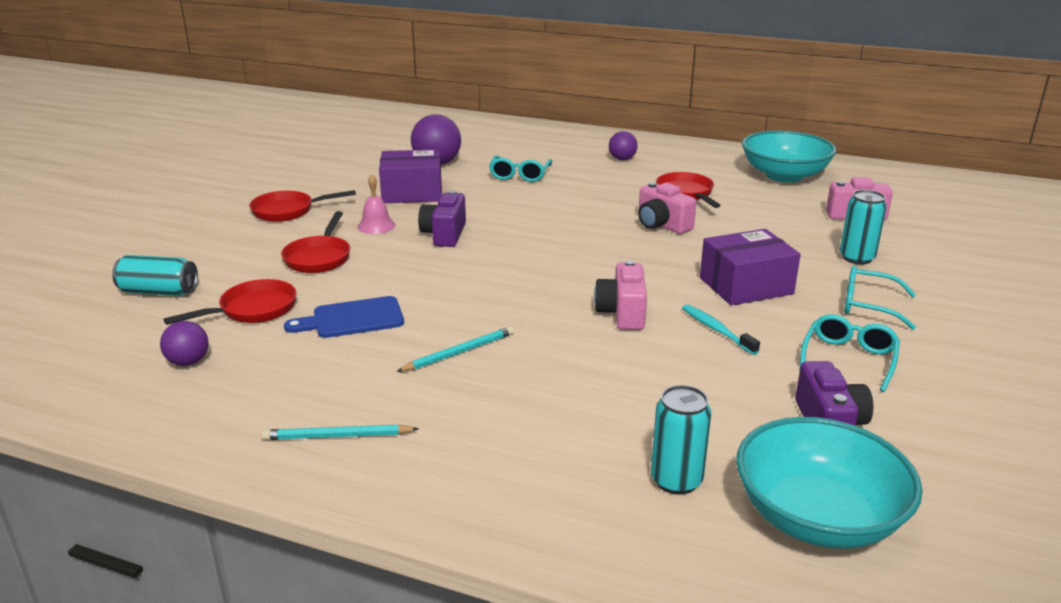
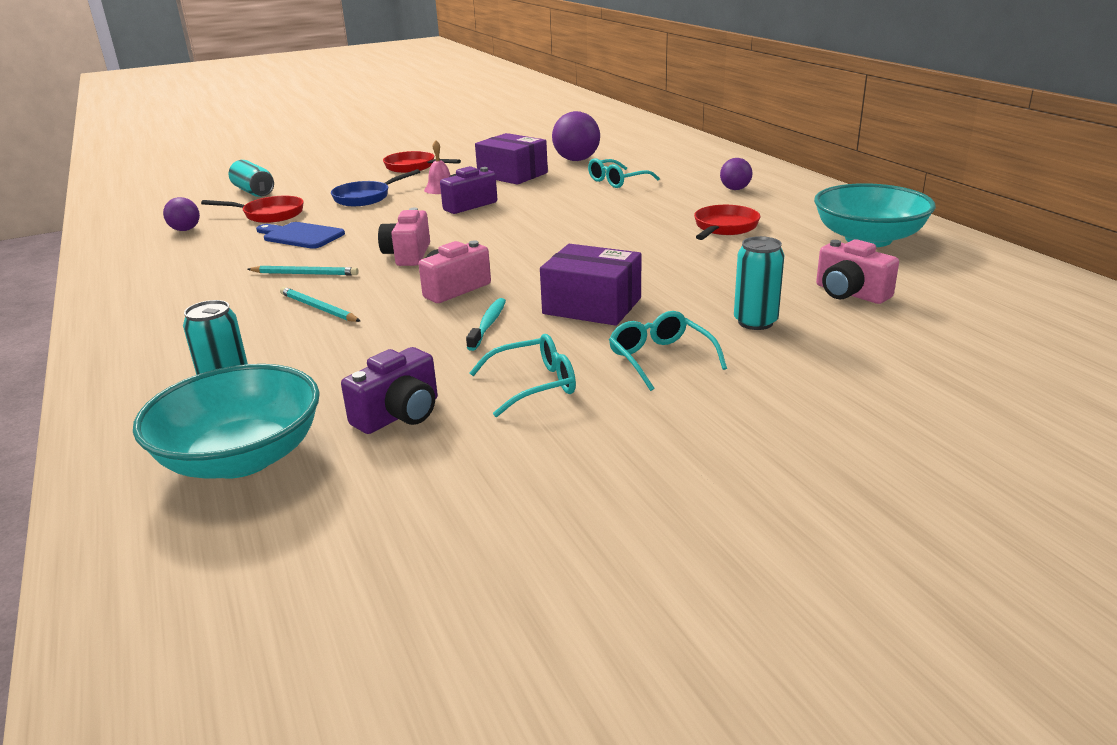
camera: 45 degrees right, 0 degrees up
(319, 257) = (366, 197): red pan -> blue pan
(337, 436) = (153, 290): turquoise pencil -> turquoise pencil (318, 308)
(661, 225) = (639, 244): pink camera -> pink camera (408, 255)

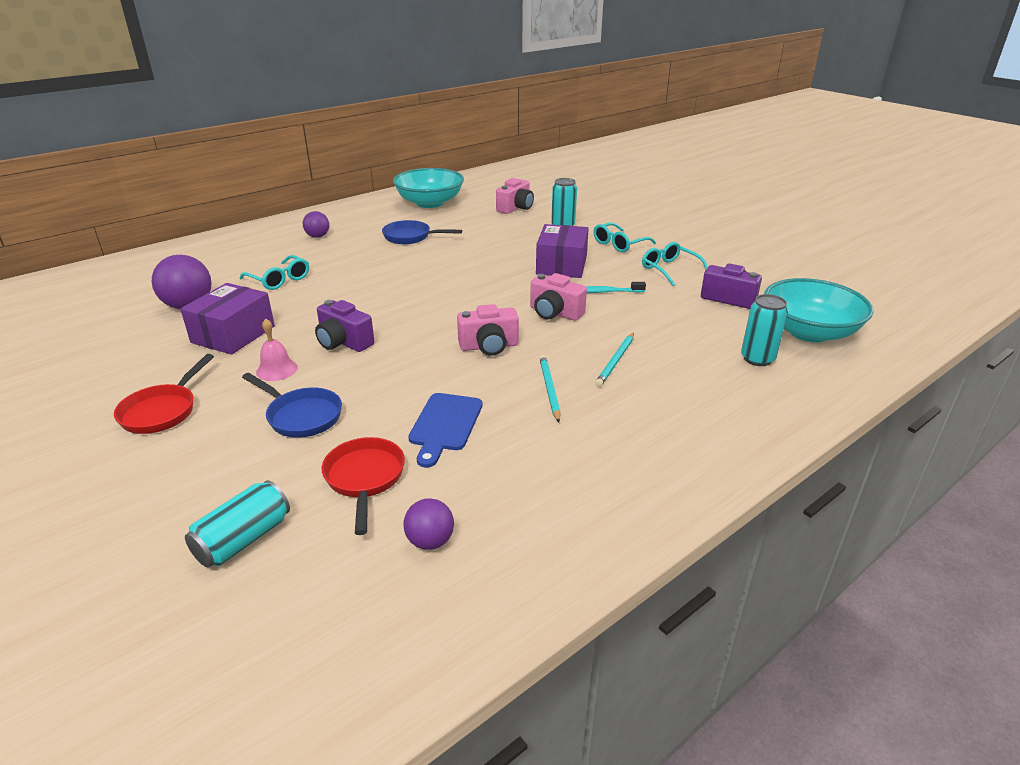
camera: 105 degrees left, 5 degrees up
(724, 228) = (411, 237): red pan -> blue pan

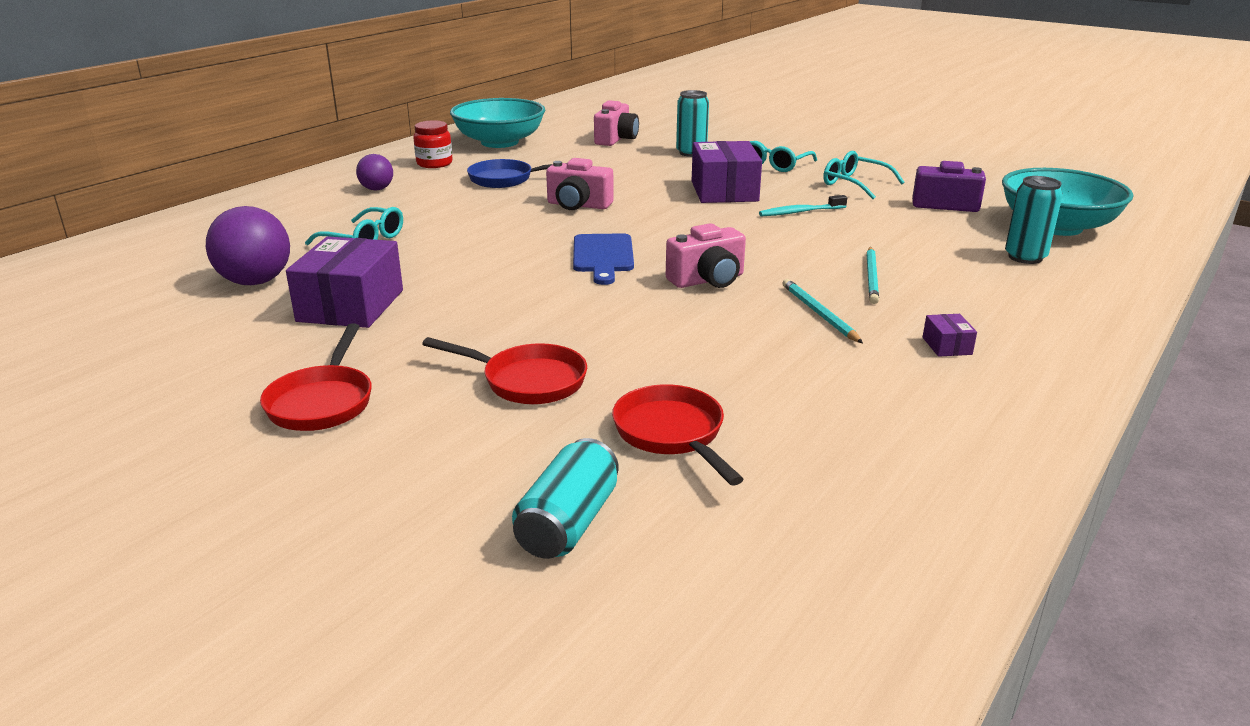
camera: 15 degrees left, 5 degrees down
(277, 369) = (448, 336): pink bell -> none
(301, 416) = (527, 381): blue pan -> red pan
(343, 342) = (515, 297): purple camera -> none
(371, 218) = (434, 163): none -> red jar
(430, 541) = (812, 484): purple ball -> none
(445, 425) = (724, 365): blue cutting board -> blue cutting board (603, 256)
(555, 313) = (758, 238): pink camera -> pink camera (578, 205)
(626, 435) = (947, 346): none -> purple box

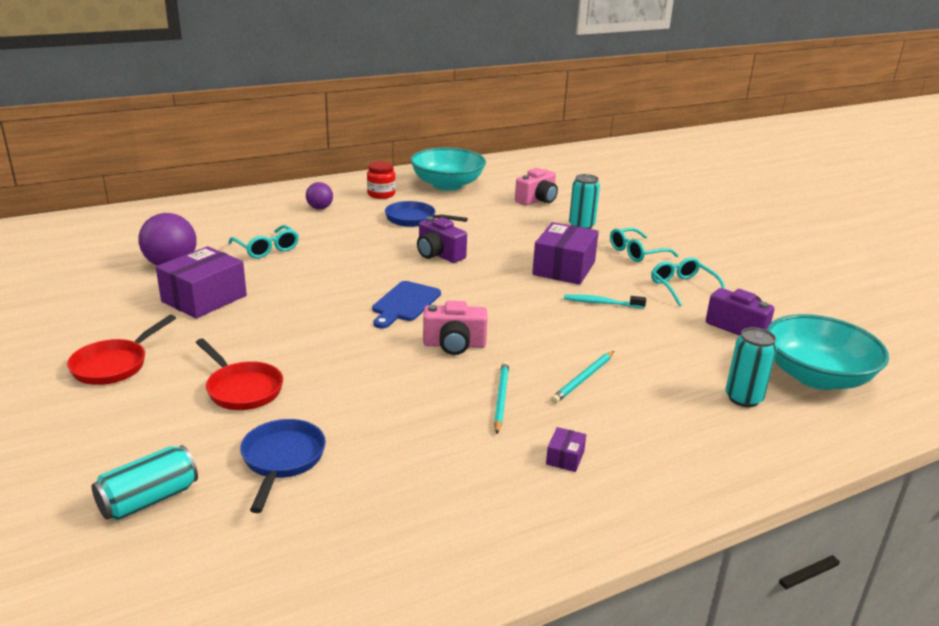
camera: 25 degrees right, 0 degrees up
(578, 205) = (438, 254): pink camera -> purple camera
(672, 434) = (282, 460): red pan -> blue pan

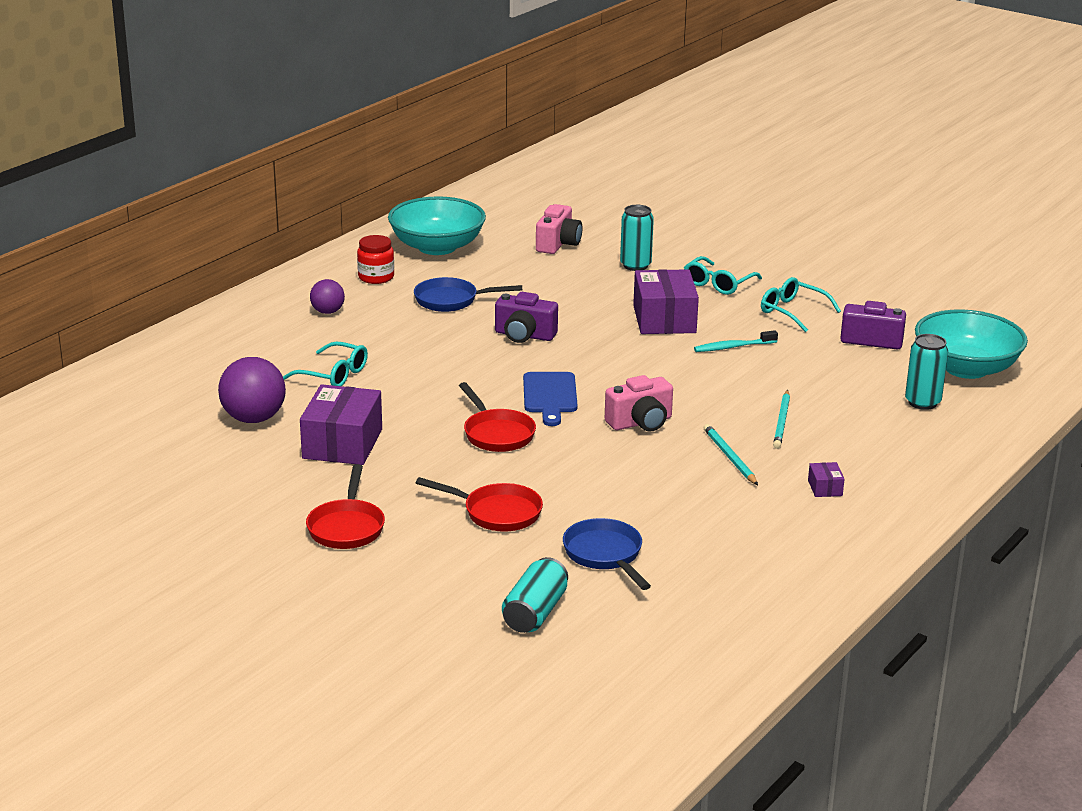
camera: 25 degrees left, 0 degrees up
(326, 322) = (496, 434): none -> red pan

